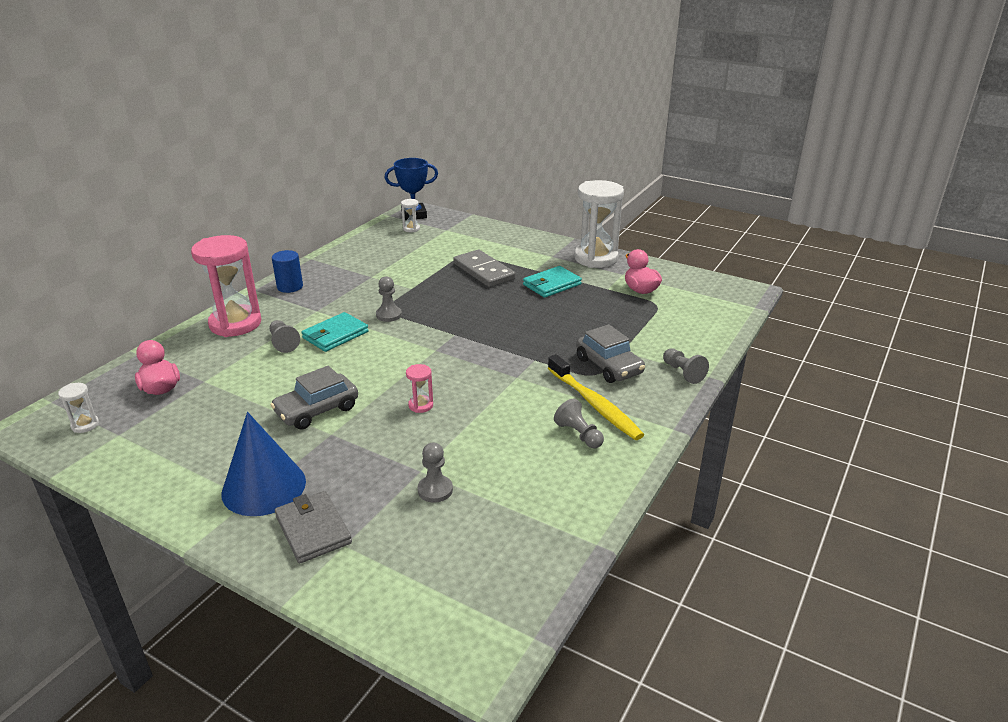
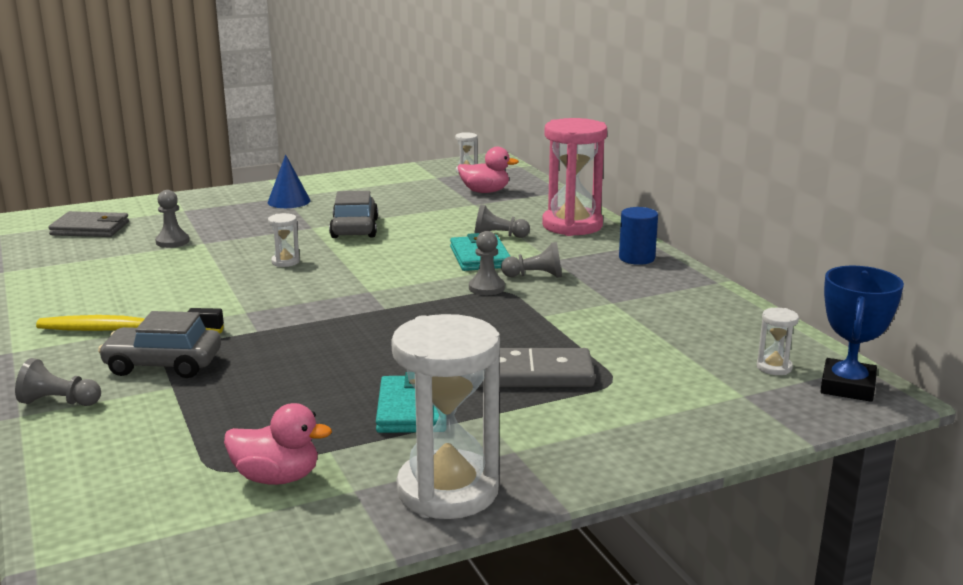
camera: 125 degrees right, 10 degrees down
(264, 487) = (289, 201): blue cone -> blue cone, size x0.62
(313, 529) = (216, 206): grey wallet -> grey wallet (90, 229)
(421, 405) = (285, 262): pink hourglass -> white hourglass
(579, 434) = (108, 307): grey pawn -> grey pawn (535, 276)

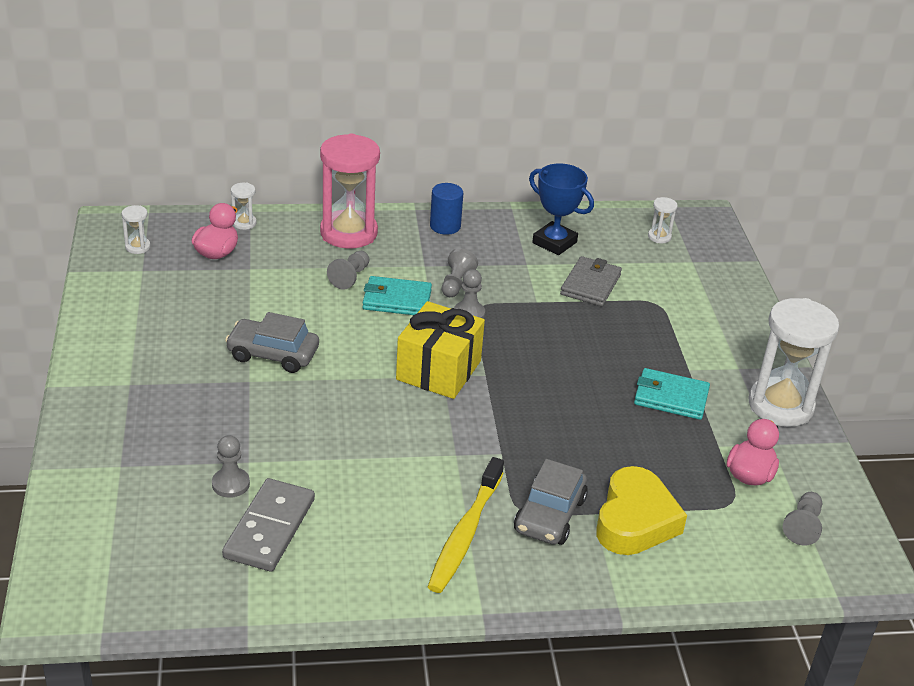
camera: 75 degrees left, 15 degrees up
(59, 402) = (601, 581): grey pawn -> grey pawn (803, 526)
(90, 229) = (138, 548): grey wallet -> grey wallet (590, 284)
(164, 410) = (635, 520): none -> yellow heart
(285, 262) = (342, 413): white hourglass -> white hourglass (244, 223)
(289, 201) = (149, 383): blue cone -> none
(377, 288) = (438, 370): none -> yellow gift
(531, 374) = (635, 333): grey domino -> grey domino (270, 528)
(847, 387) = (693, 222): blue trophy -> blue trophy (554, 242)

